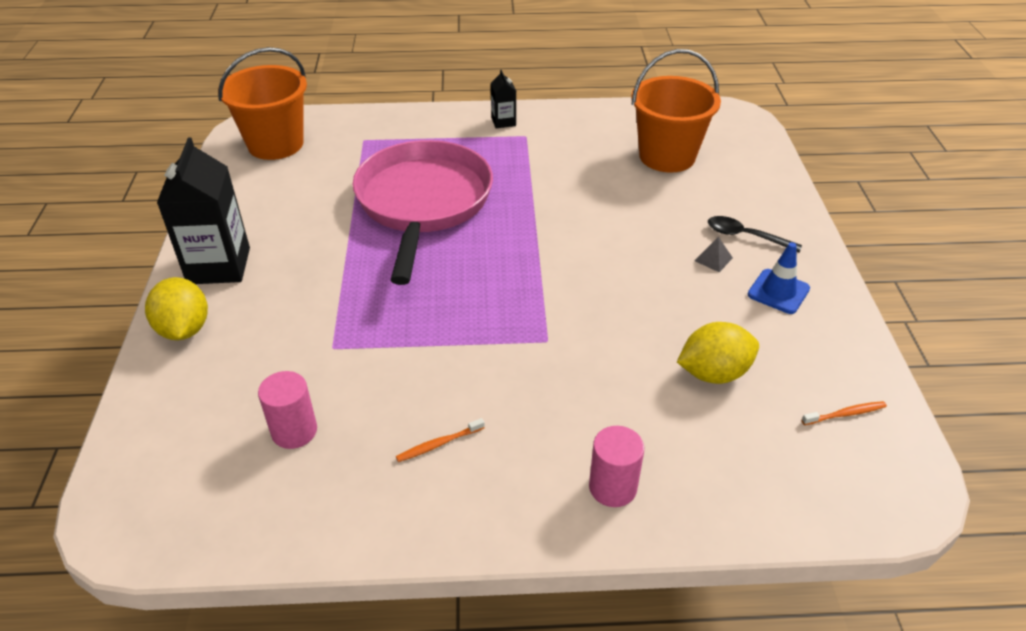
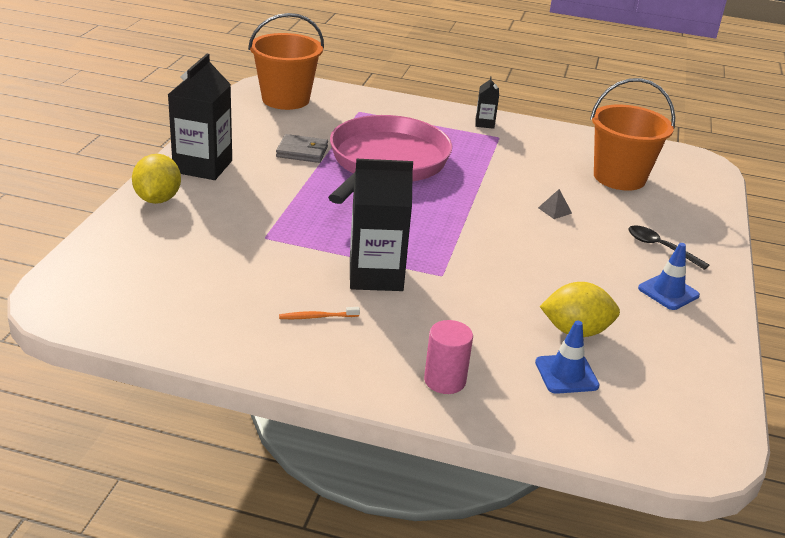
camera: 15 degrees right, 10 degrees down
(294, 431) = (209, 280): pink cylinder -> none
(324, 213) = (302, 152): none -> grey wallet
(477, 363) = (376, 275): none -> black carton
(713, 259) = (620, 256): grey pyramid -> grey pyramid (555, 210)
(730, 434) = (566, 374): none -> blue traffic cone
(846, 414) = (681, 388): orange toothbrush -> none

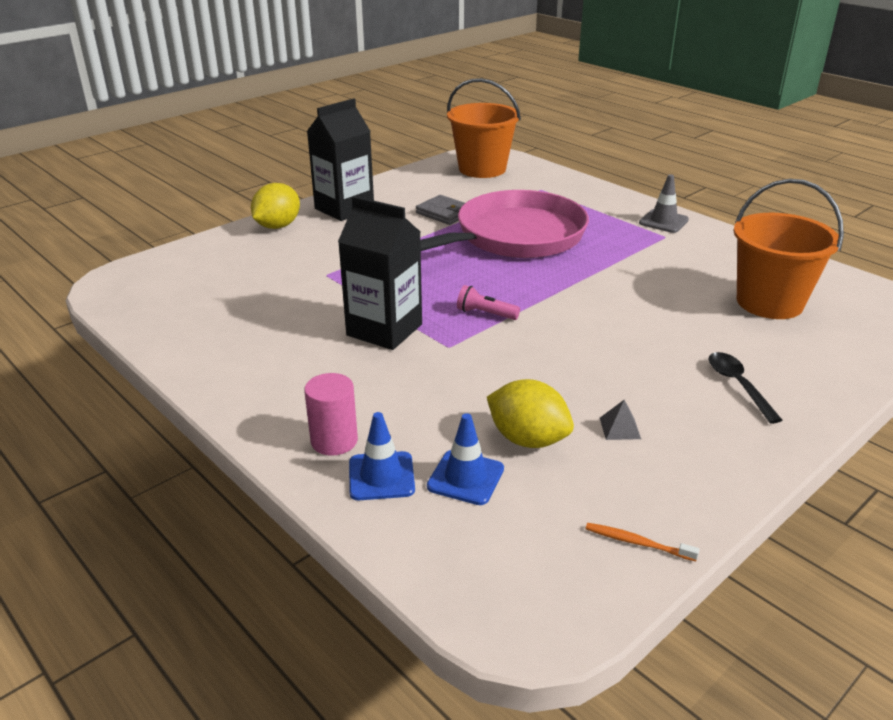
camera: 35 degrees right, 0 degrees up
(317, 317) = (288, 350): orange toothbrush -> orange toothbrush (637, 542)
(439, 239) = (485, 314): none -> pink flashlight
(484, 123) = (663, 221): black carton -> grey traffic cone
(555, 210) = (647, 317): grey pyramid -> grey pyramid (620, 428)
(668, 292) = (692, 434): blue traffic cone -> blue traffic cone (381, 476)

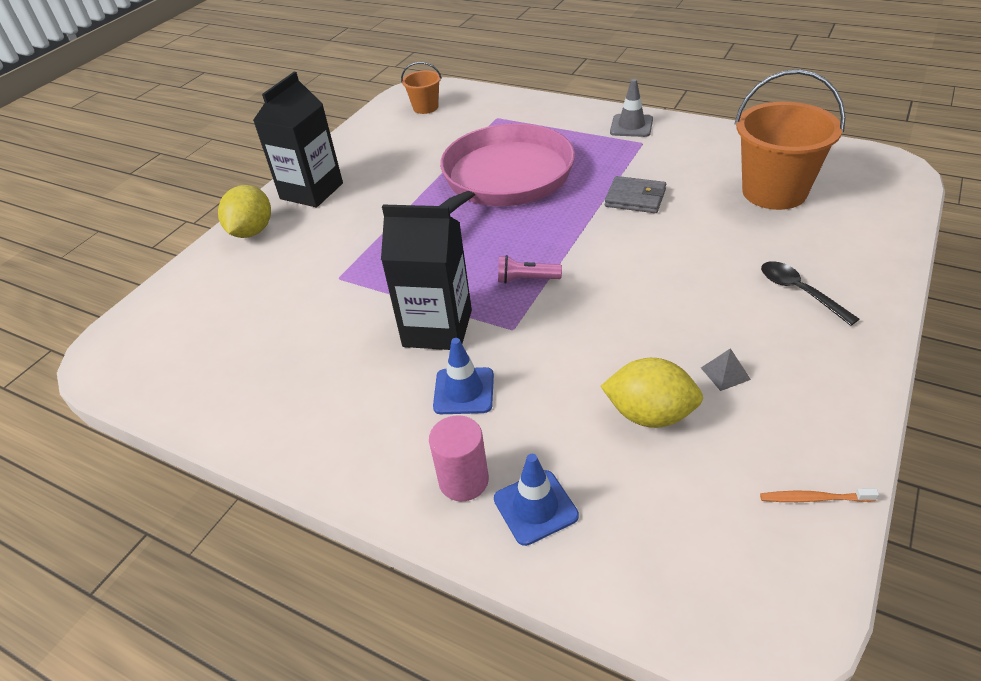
camera: 15 degrees left, 10 degrees up
(445, 213) = (418, 170): grey wallet -> grey wallet (635, 198)
(465, 478) = (617, 480): blue traffic cone -> blue traffic cone (464, 391)
(482, 169) = (425, 107): orange bucket -> orange bucket, size x0.52

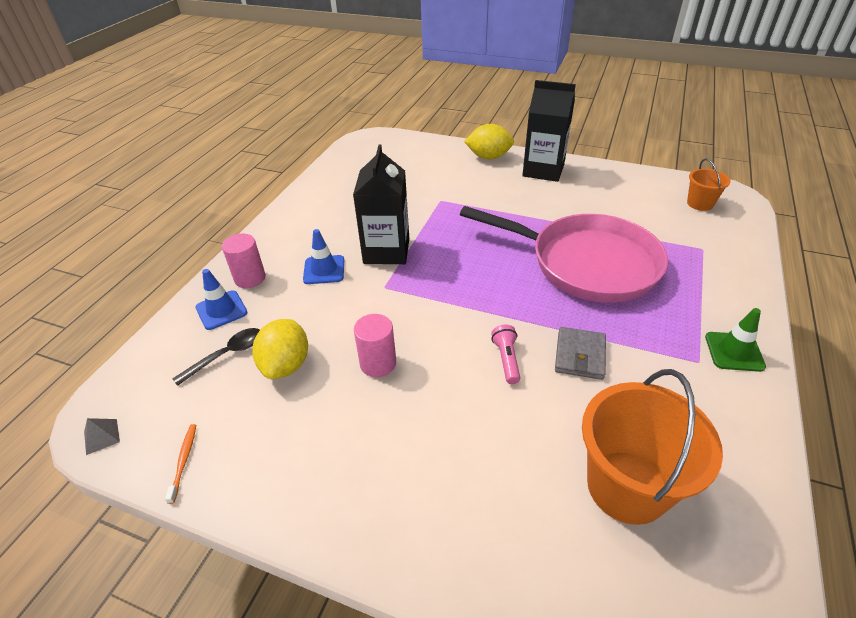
camera: 80 degrees right, 0 degrees up
(526, 279) = (443, 289): pink flashlight -> pink flashlight (506, 359)
(631, 126) = (734, 352): grey traffic cone -> green traffic cone
(646, 331) = (378, 363): none -> pink cylinder
(725, 373) = (323, 414): grey pyramid -> grey pyramid (101, 436)
(799, 292) = (432, 487): black spoon -> black spoon (226, 355)

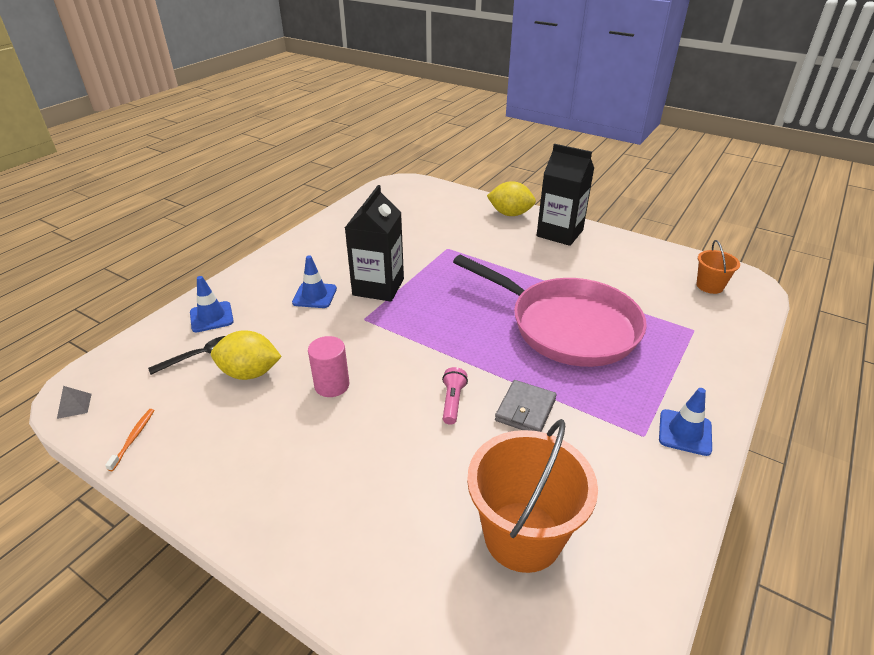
camera: 10 degrees right, 5 degrees down
(250, 278) = (246, 293): pink cylinder -> none
(286, 365) = (250, 373): yellow lemon -> yellow lemon turned 75 degrees clockwise
(734, 352) = (685, 432): green traffic cone -> blue traffic cone

